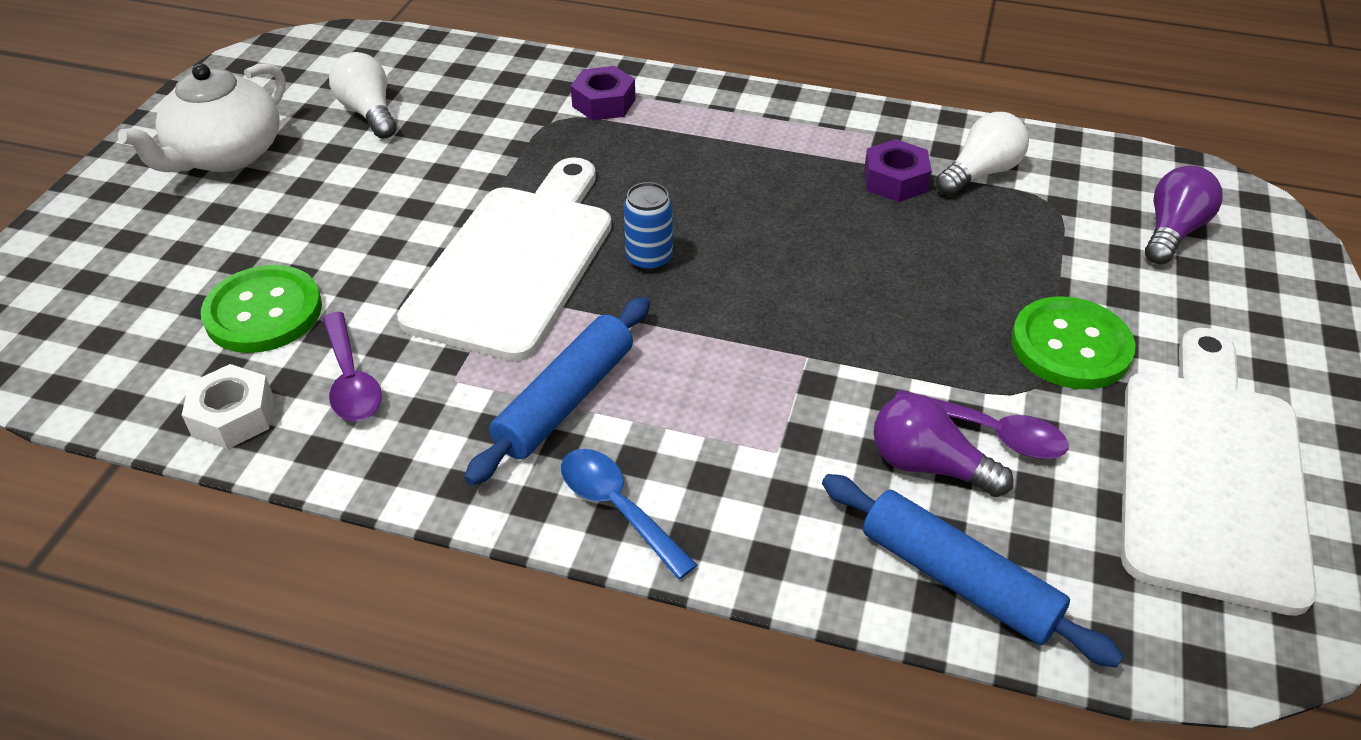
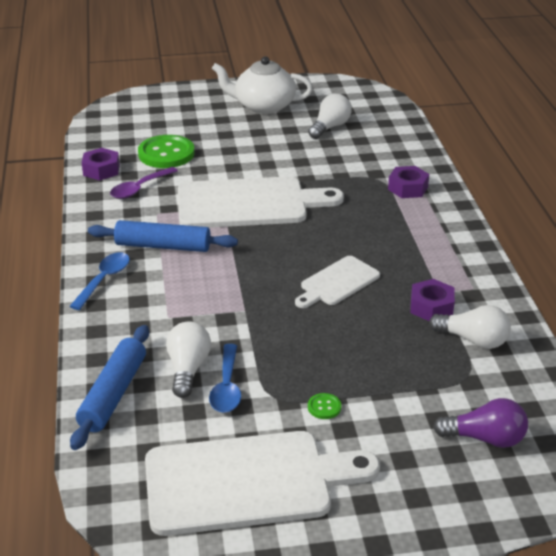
camera: 65 degrees right, 10 degrees down
(233, 416) = (101, 170): white nut -> purple nut
(649, 259) = (283, 240): blue can -> none
(792, 241) = (337, 282): none -> white cutting board
(928, 465) = (188, 369): purple light bulb -> white light bulb
(990, 433) = (226, 387): purple spoon -> blue spoon
(1070, 346) = (324, 407): green button -> green button, size x0.43

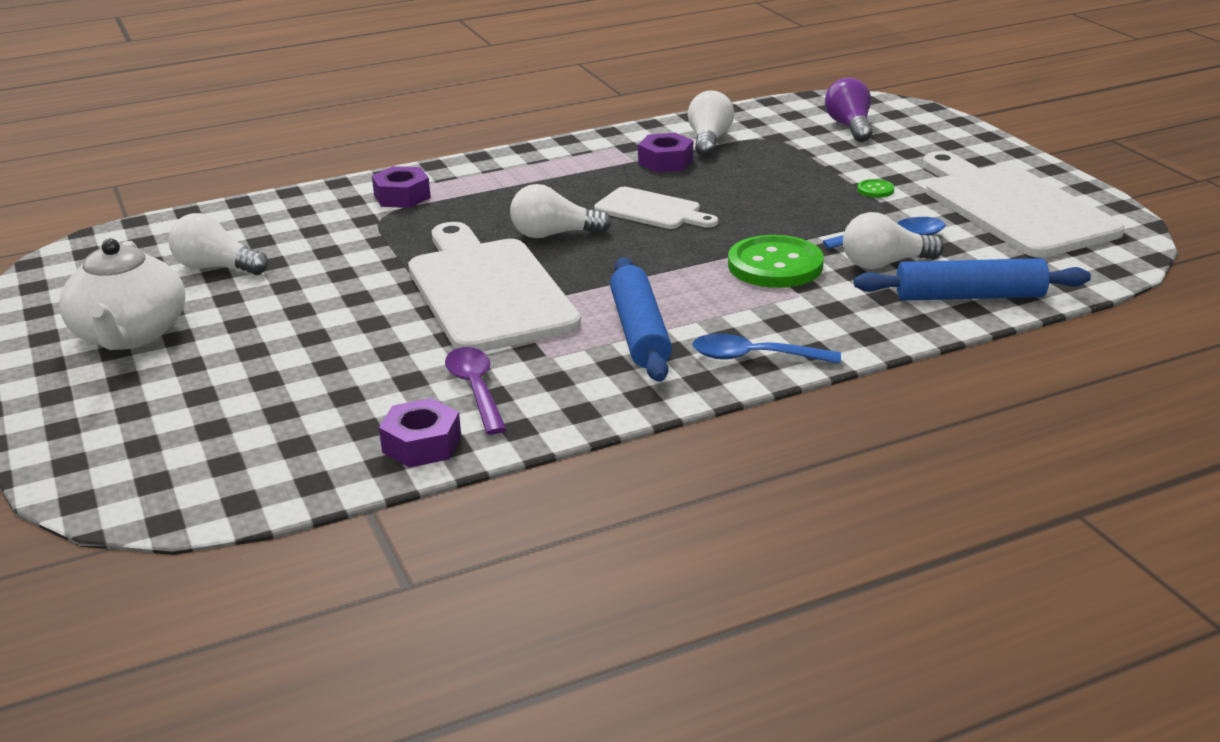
camera: 105 degrees left, 5 degrees down
(139, 188) = (476, 389): purple spoon -> purple spoon turned 135 degrees counterclockwise
(166, 154) = (340, 391): green button -> green button (775, 265)
(317, 236) = (553, 234): none -> white light bulb

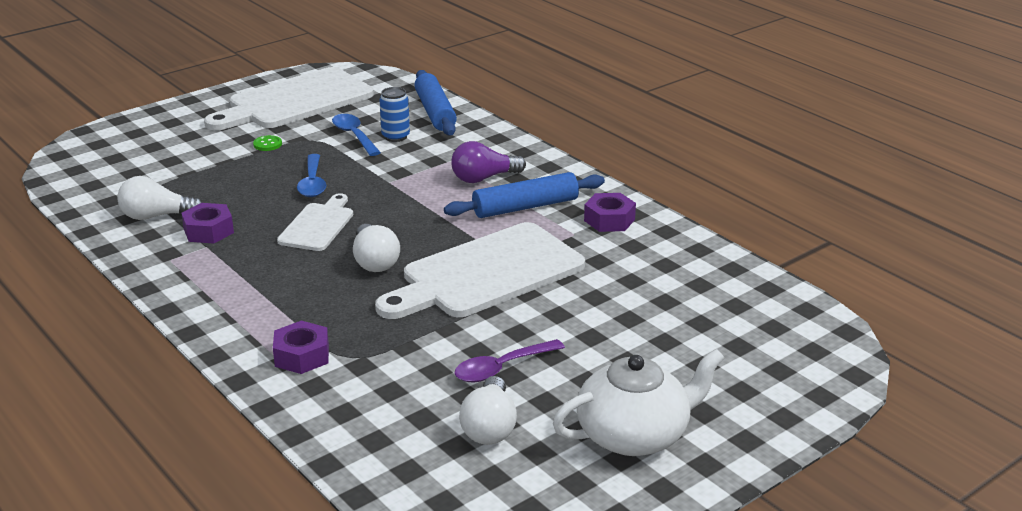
camera: 105 degrees left, 0 degrees up
(422, 444) = (705, 259): purple nut -> purple nut (609, 220)
(476, 389) = (630, 253): purple spoon -> purple spoon (502, 368)
(755, 357) = (541, 168): blue spoon -> blue spoon (312, 183)
(775, 265) = (408, 171): green button -> none
(850, 127) = (128, 159): purple light bulb -> purple light bulb (483, 178)
(885, 264) = (395, 137): white light bulb -> blue can

